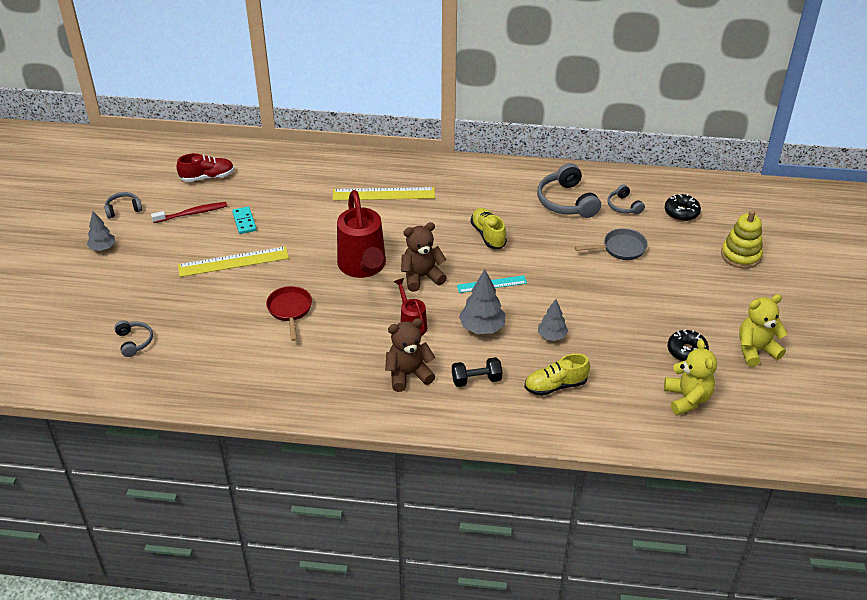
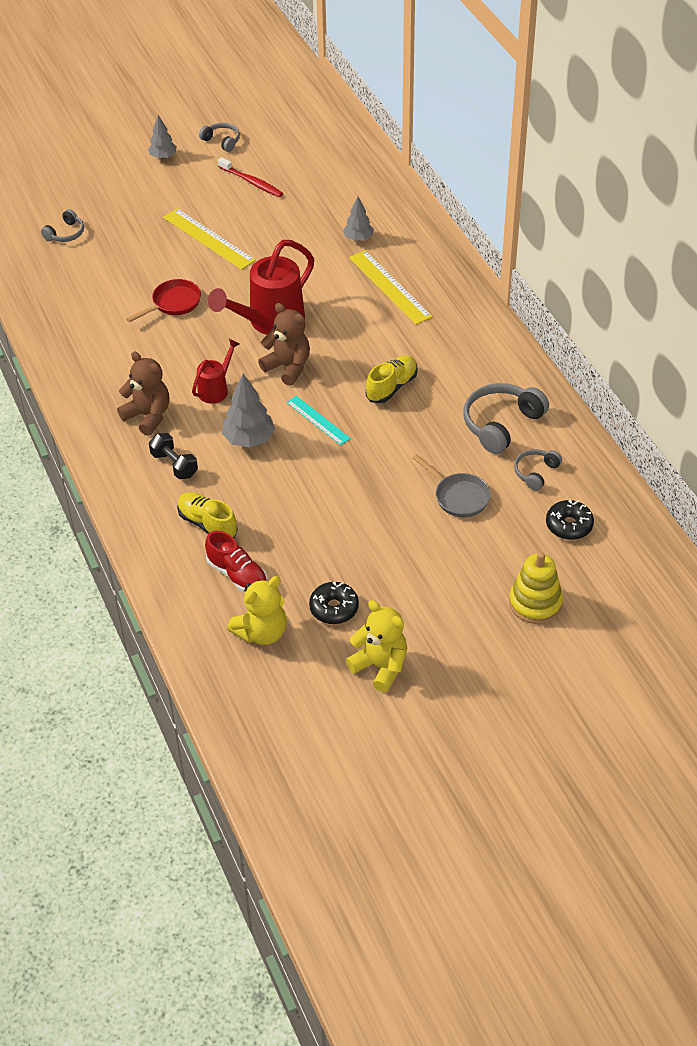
camera: 60 degrees right, 5 degrees up
(207, 177) = (310, 165): red shoe -> red shoe (237, 575)
(244, 222) = (268, 218): turquoise domino -> none
(552, 336) = (276, 494): grey tree -> grey tree (358, 238)

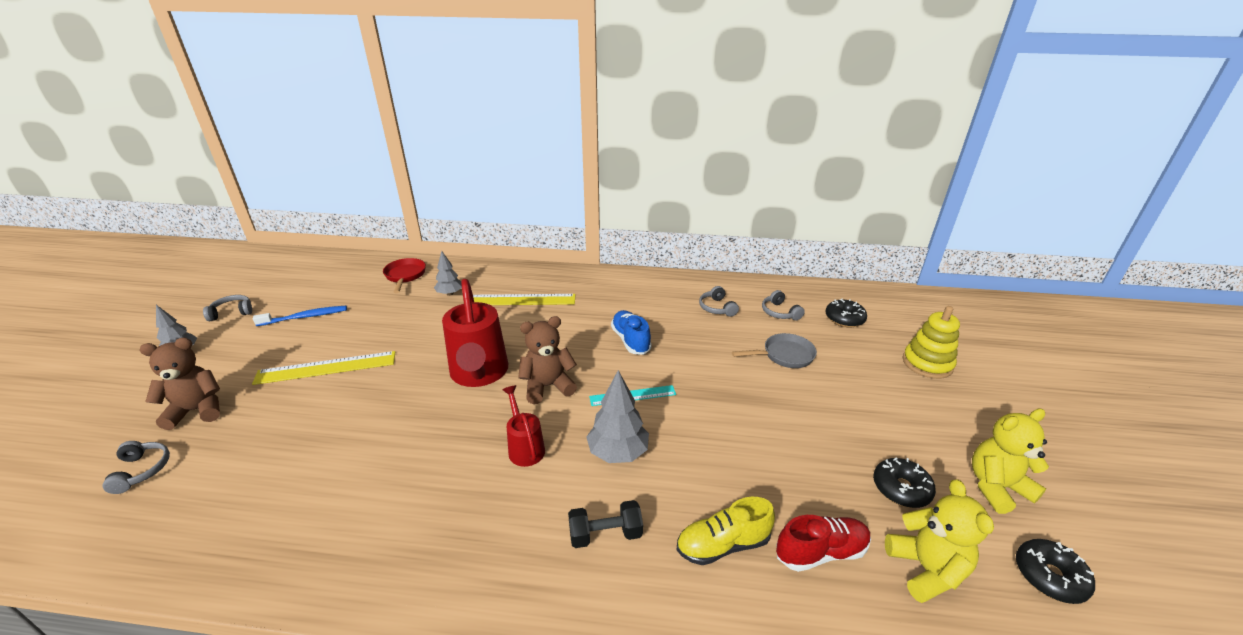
camera: 60 degrees left, 15 degrees down
(148, 416) = (507, 524): brown teddy bear -> brown teddy bear (197, 410)
(173, 303) = (371, 427): red pan -> red pan (405, 276)
(251, 182) = (305, 317): red toothbrush -> blue toothbrush
(303, 700) = (1049, 576): none -> black donut
(391, 387) = (630, 340): yellow shoe -> blue shoe
(501, 424) = (717, 308): grey headphones -> grey headphones, size x0.56

